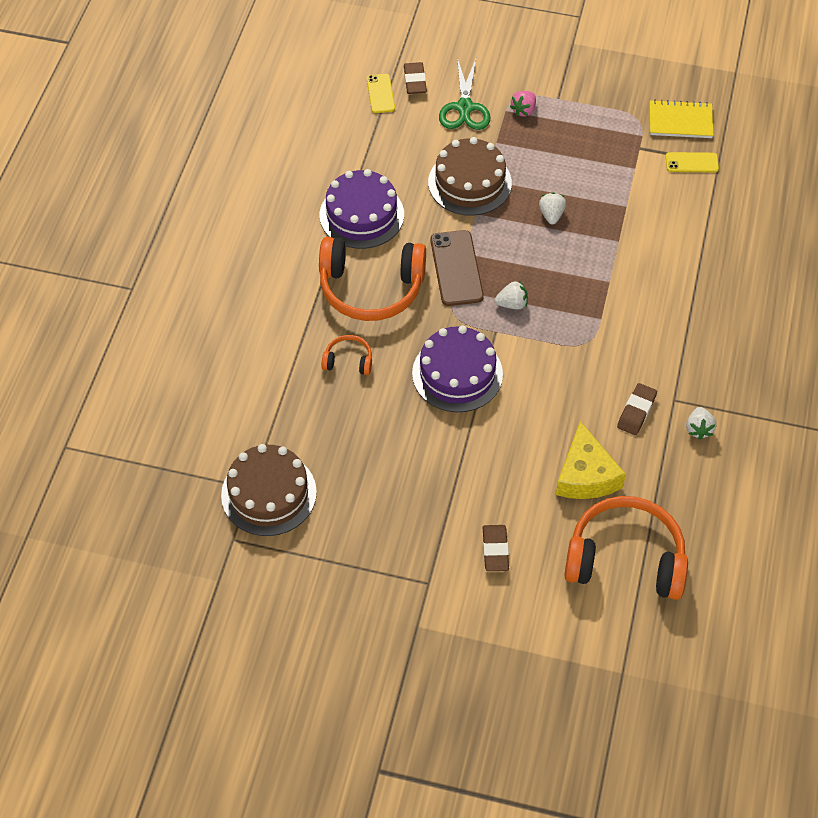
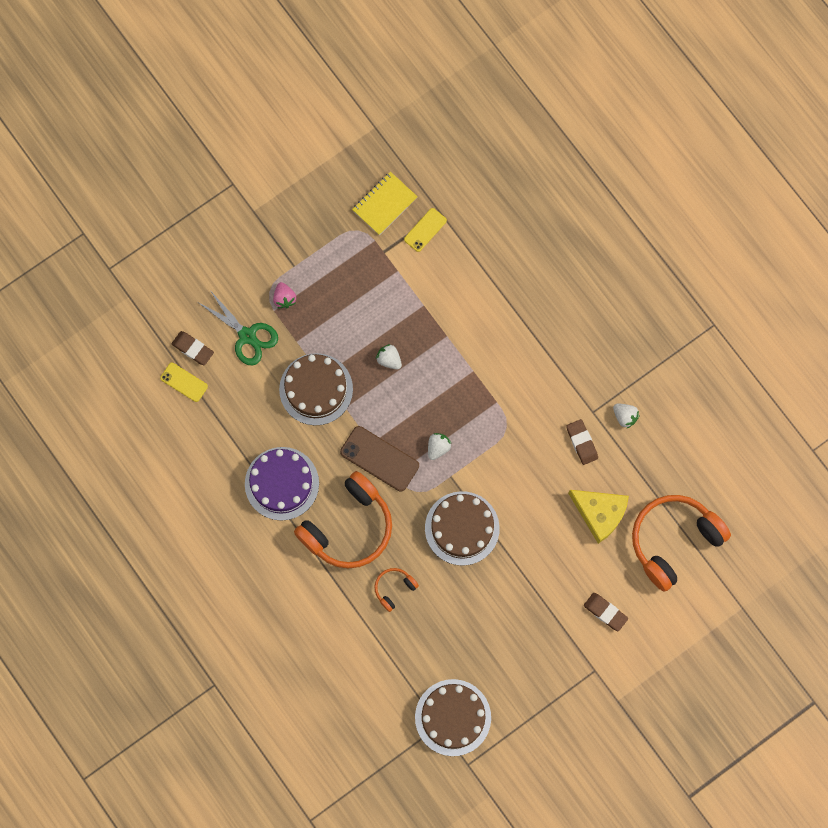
camera: 50 degrees left, 20 degrees up
(457, 373) = (462, 528): purple cake -> brown cake

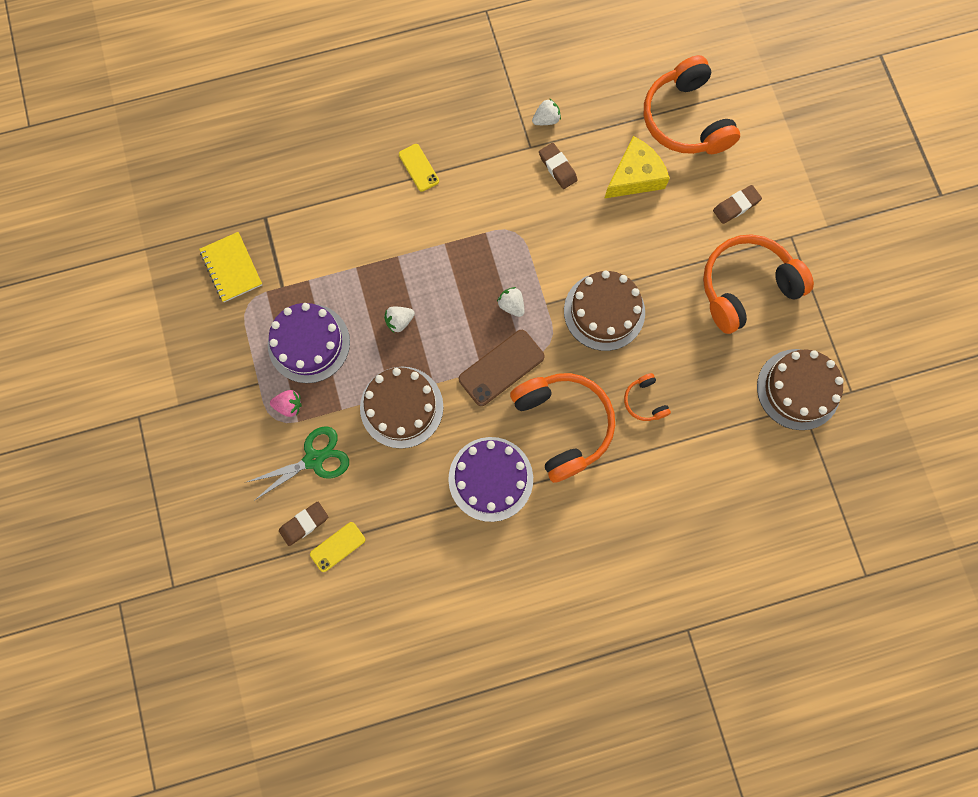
camera: 70 degrees left, 0 degrees up
(343, 293) = (309, 343): none -> purple cake
(425, 230) = (277, 238): yellow phone -> yellow phone (419, 167)
(530, 644) = (745, 287): none -> orange headphones
(581, 442) = (557, 168): brown eraser -> brown eraser turned 60 degrees clockwise

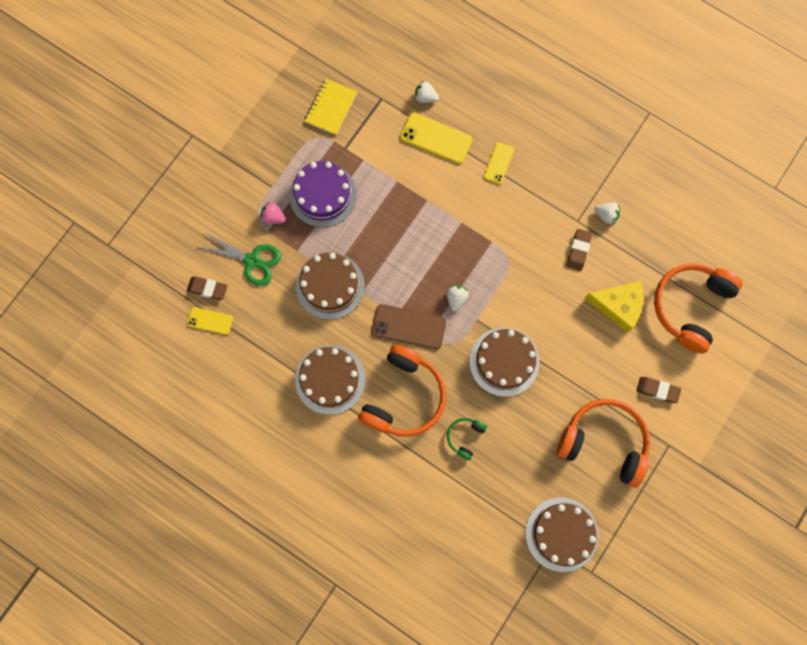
camera: 50 degrees right, 0 degrees up
(289, 405) = (273, 217): pink strawberry -> pink strawberry turned 150 degrees clockwise
(347, 201) = (436, 138): none -> yellow phone
(399, 321) = (384, 238): white strawberry -> white strawberry (425, 97)
(490, 479) = (330, 379): purple cake -> brown cake
(644, 401) = (465, 437): orange headphones -> green headphones

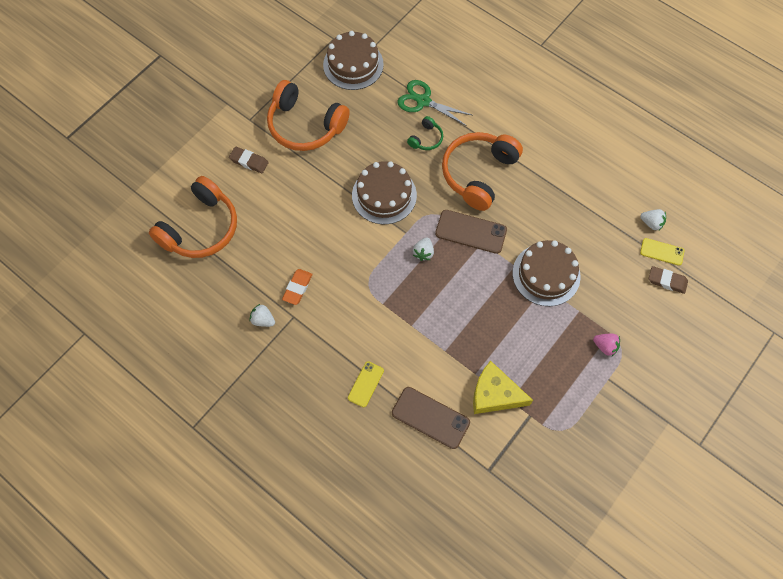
camera: 175 degrees left, 10 degrees down
(252, 260) = (624, 304): green scissors -> green scissors (423, 101)
(323, 195) = (554, 365): purple cake -> none
(330, 379) = (545, 193): brown cake -> none
(331, 108) = (545, 464): yellow notebook -> none
(425, 97) = (438, 467): white strawberry -> white strawberry (651, 223)
(436, 138) = (430, 417): yellow phone -> brown phone
(578, 250) = (297, 288): brown eraser -> orange eraser
(618, 306) = (269, 234): yellow cheese -> yellow cheese (494, 394)

